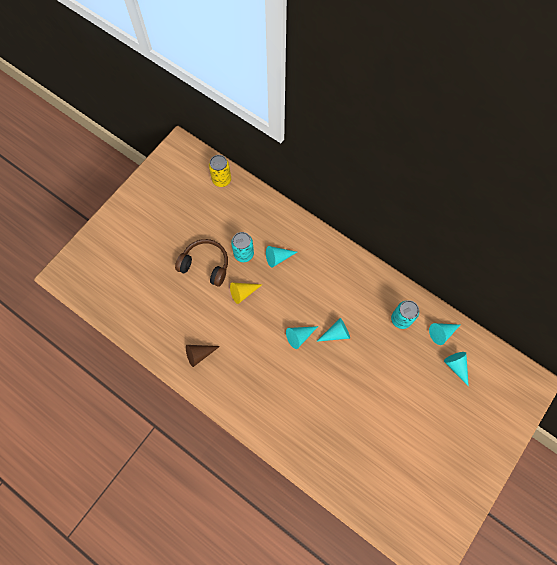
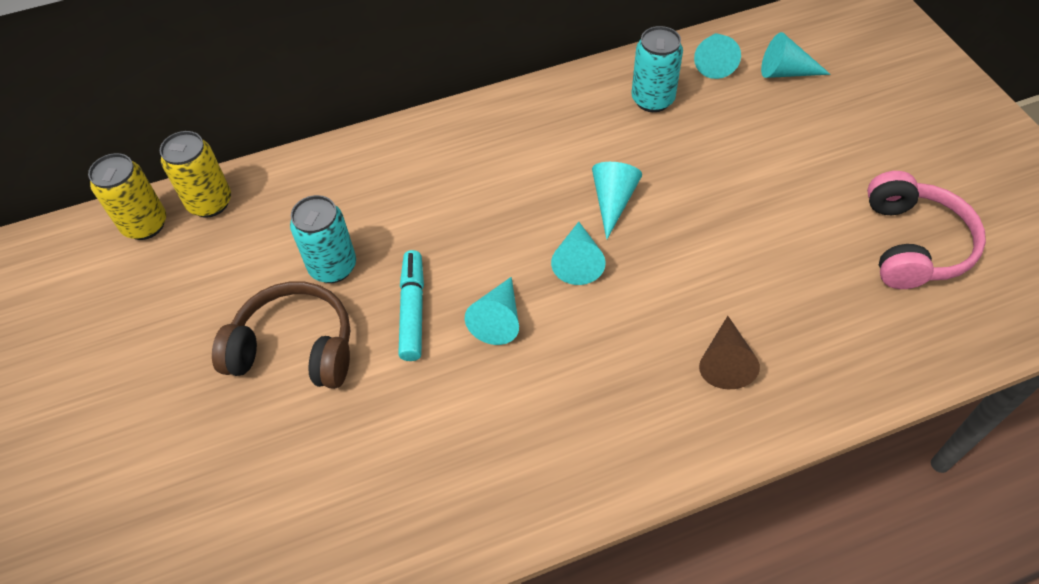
camera: 55 degrees left, 15 degrees down
(199, 354) = (484, 468): brown cone -> brown cone (725, 362)
(205, 265) = (295, 348): brown headphones -> brown headphones turned 45 degrees clockwise
(243, 293) = (413, 310): yellow cone -> turquoise marker
(244, 193) = (210, 203): none -> yellow can
(278, 258) = (391, 215): turquoise cone -> turquoise cone (498, 319)
(389, 461) = (913, 244): none -> pink headphones

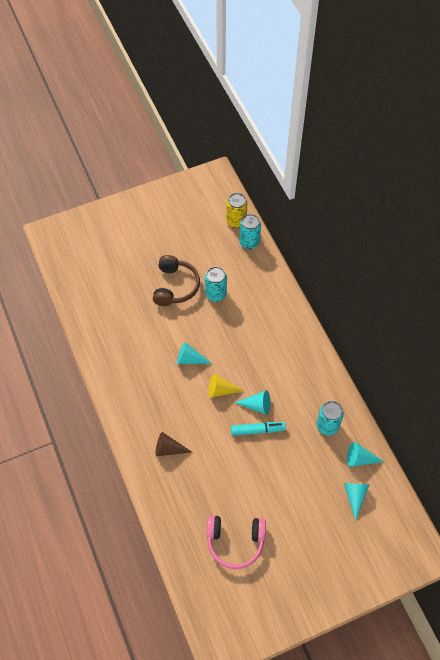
camera: 85 degrees right, 5 degrees up
(210, 203) = (249, 242): yellow can -> turquoise can
(413, 310) = (194, 326): turquoise marker -> turquoise marker (257, 430)
(577, 261) = (221, 390): turquoise cone -> yellow cone

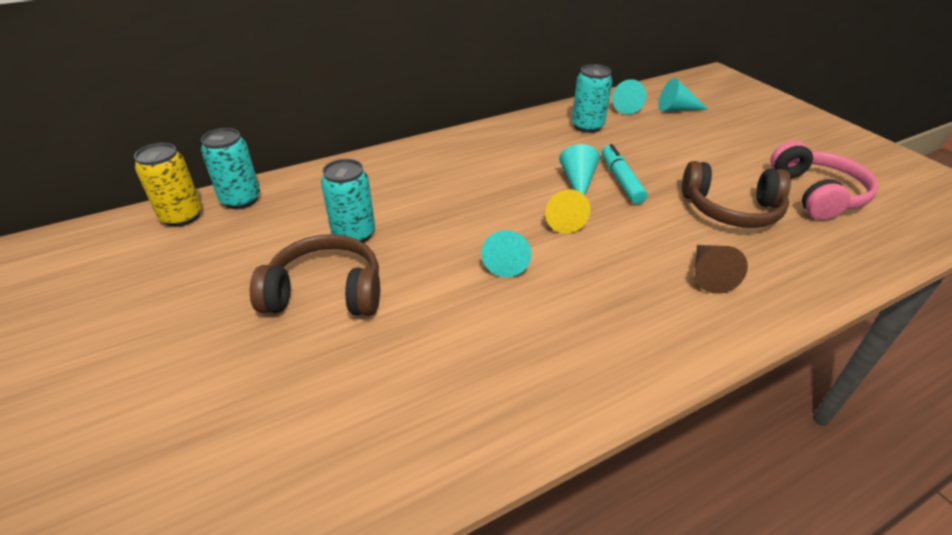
camera: 95 degrees left, 20 degrees down
(223, 483) = (731, 209): none -> brown headphones

